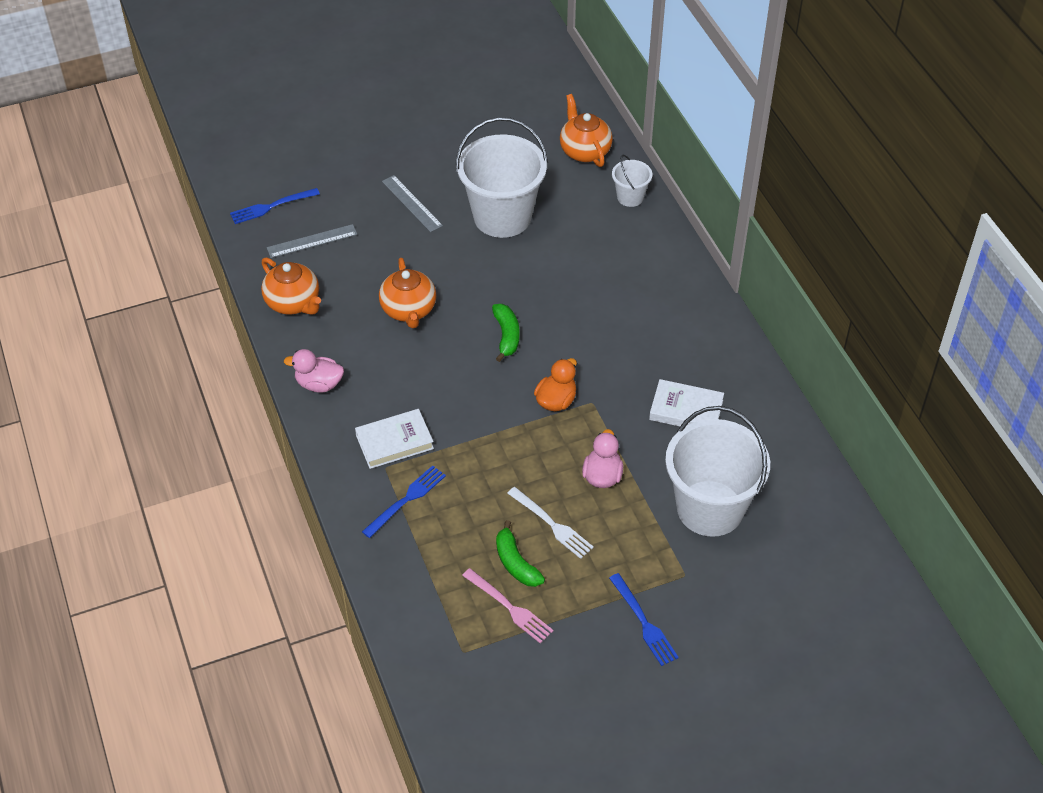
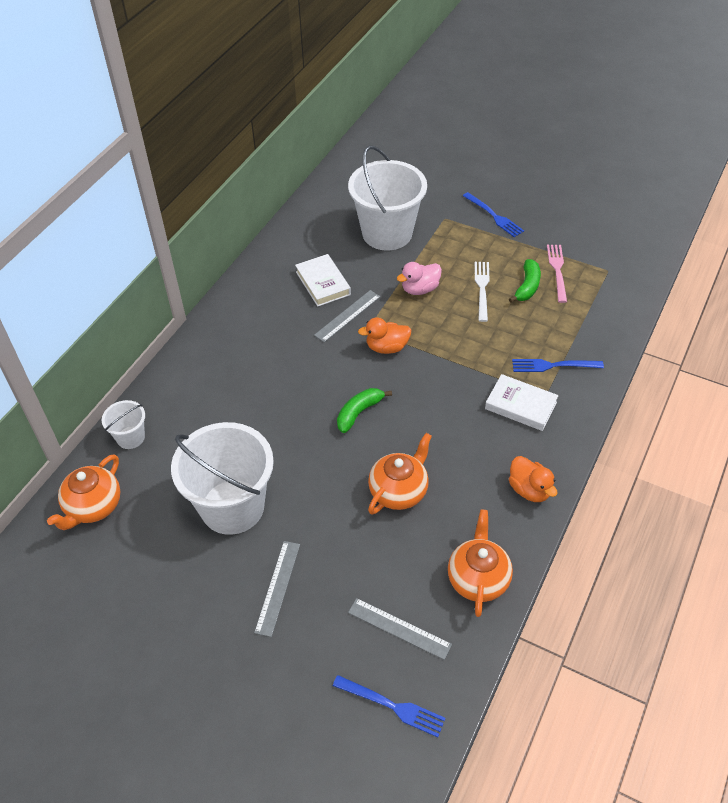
camera: 130 degrees left, 0 degrees up
(319, 384) = (529, 490): pink duck -> orange duck
(624, 400) = (347, 316): none -> grey ruler
(644, 623) = (494, 216): blue fork -> blue fork turned 120 degrees clockwise

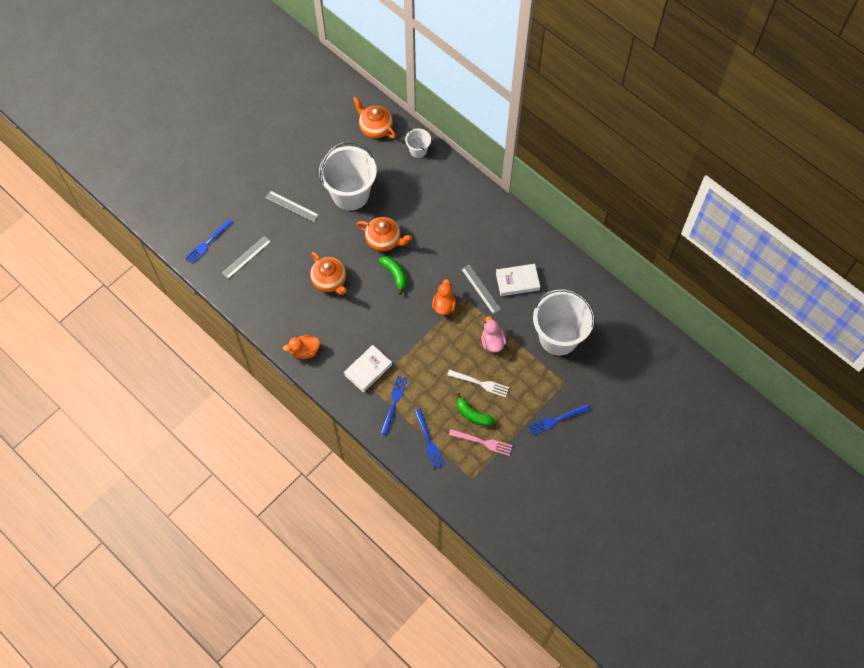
camera: 105 degrees right, 15 degrees up
(478, 578) = (259, 303): orange teapot -> orange teapot (384, 240)
(585, 319) = (429, 441): none -> blue fork

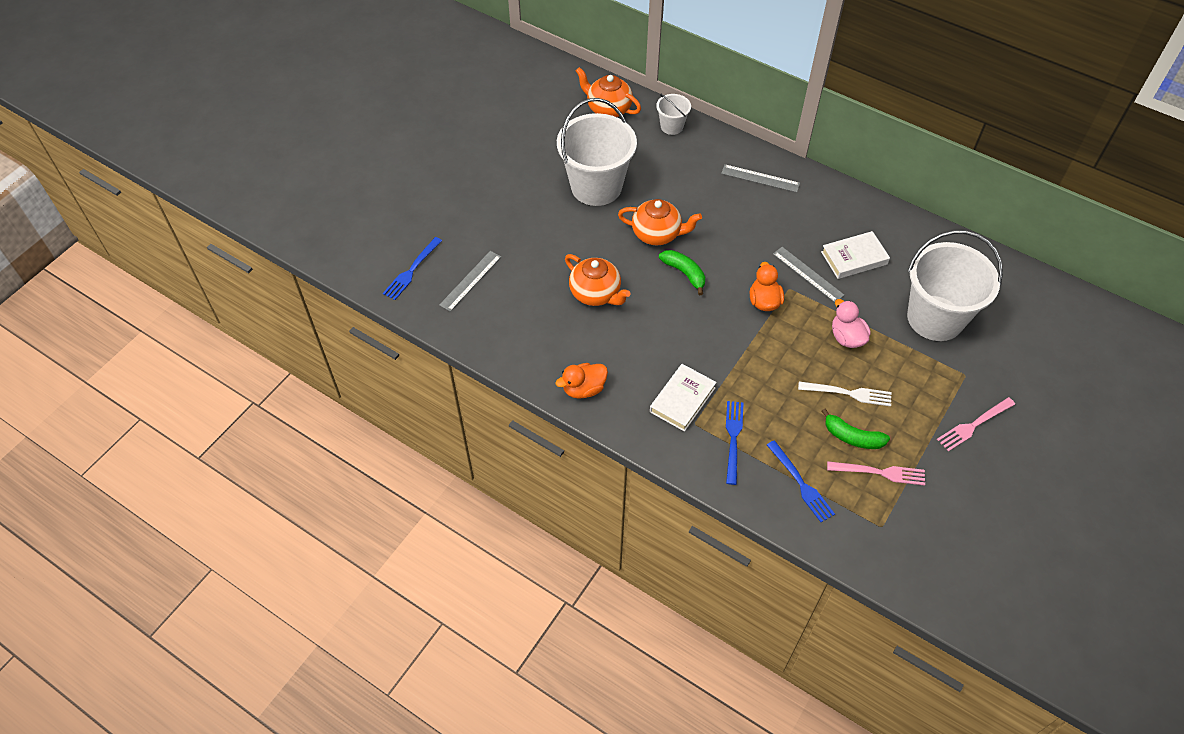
camera: 10 degrees left, 10 degrees down
(292, 206) = (520, 211): grey ruler -> grey ruler (760, 178)
(556, 420) = (973, 425): blue fork -> pink fork

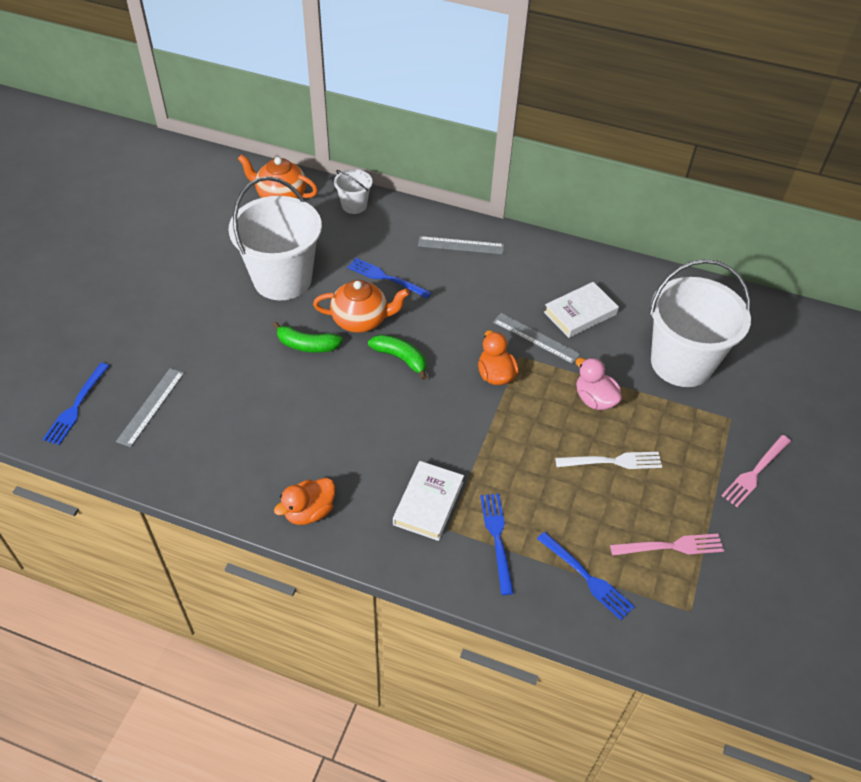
camera: 15 degrees left, 5 degrees down
(596, 293) = (303, 397): orange teapot -> none
(686, 199) = (385, 278): none -> blue fork
(852, 437) = (630, 511): green banana -> green banana (307, 345)

